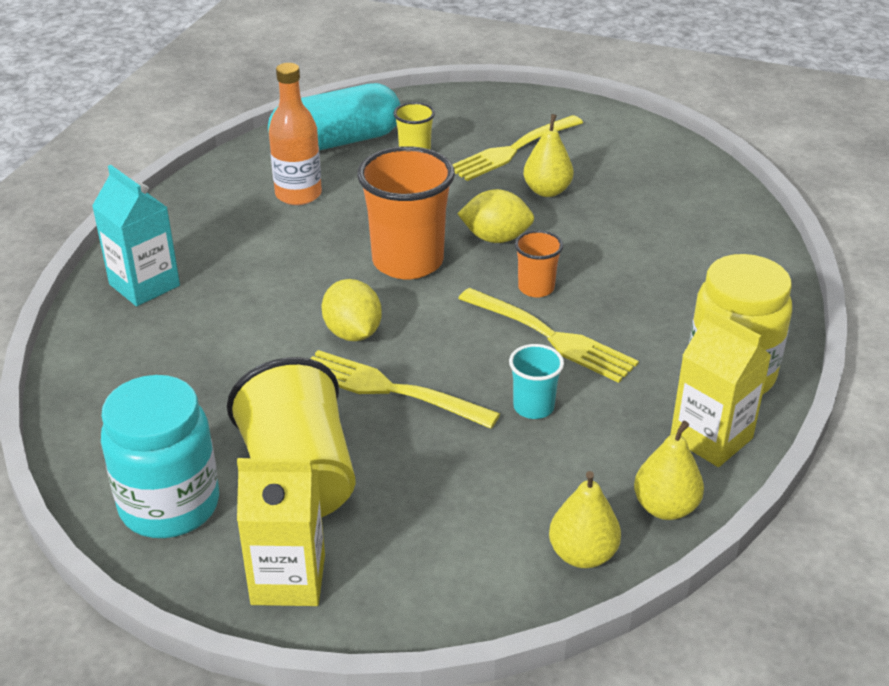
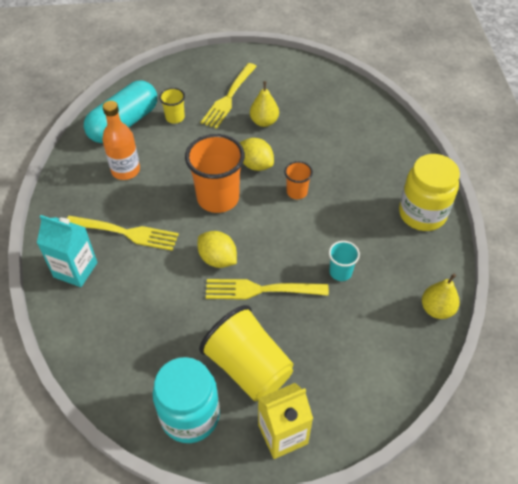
camera: 25 degrees left, 15 degrees up
(496, 238) = (256, 164): yellow lemon -> yellow lemon turned 60 degrees clockwise
(550, 337) = (322, 222): yellow fork -> yellow fork (125, 233)
(582, 554) = (415, 354): yellow pear -> none
(711, 438) = (434, 258): yellow carton -> none

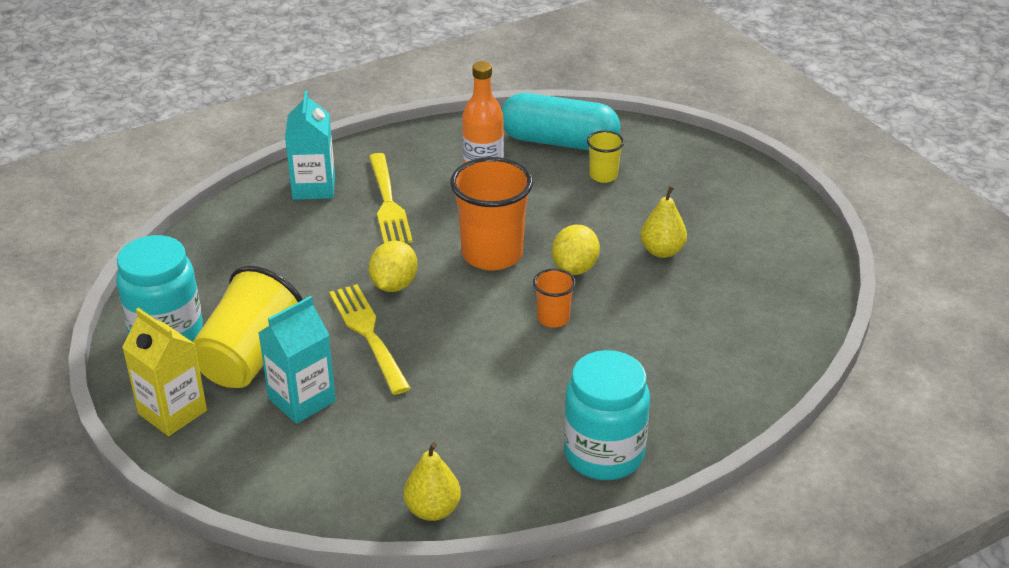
camera: 65 degrees right, 15 degrees down
(229, 97) = (682, 206): yellow fork -> none
(308, 348) = (302, 400): none -> turquoise carton
(340, 272) = (439, 397): turquoise cup -> none
(422, 214) = (604, 454): yellow jar -> turquoise jar

